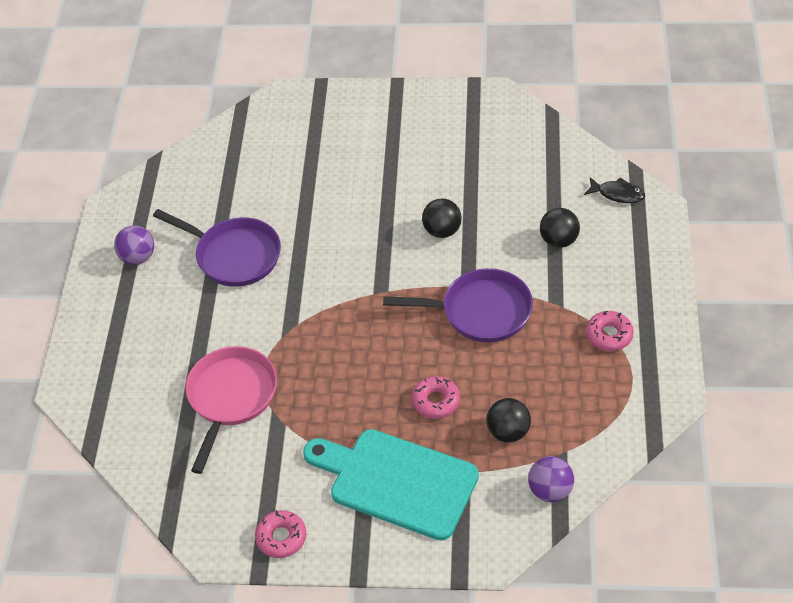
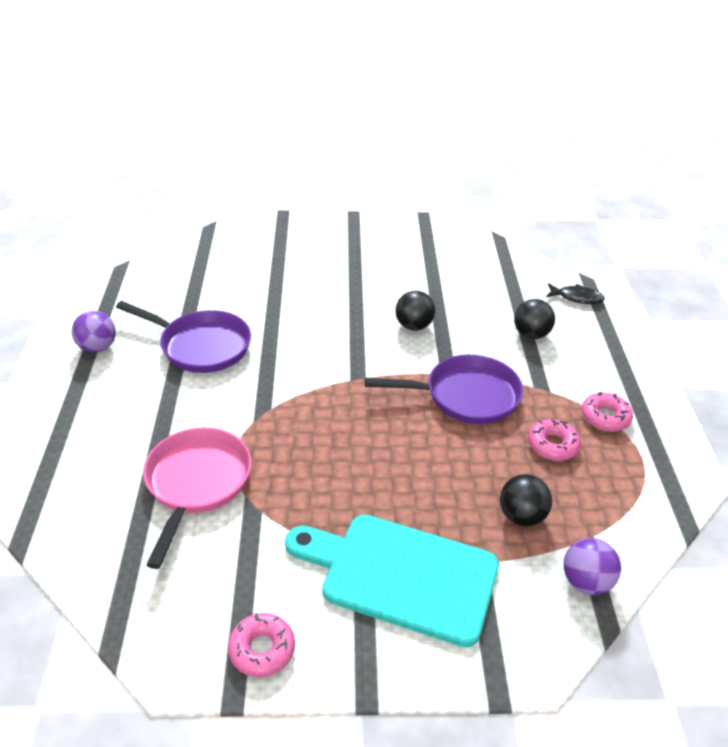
camera: 10 degrees left, 10 degrees down
(436, 401) = (433, 484): pink donut -> pink donut (552, 445)

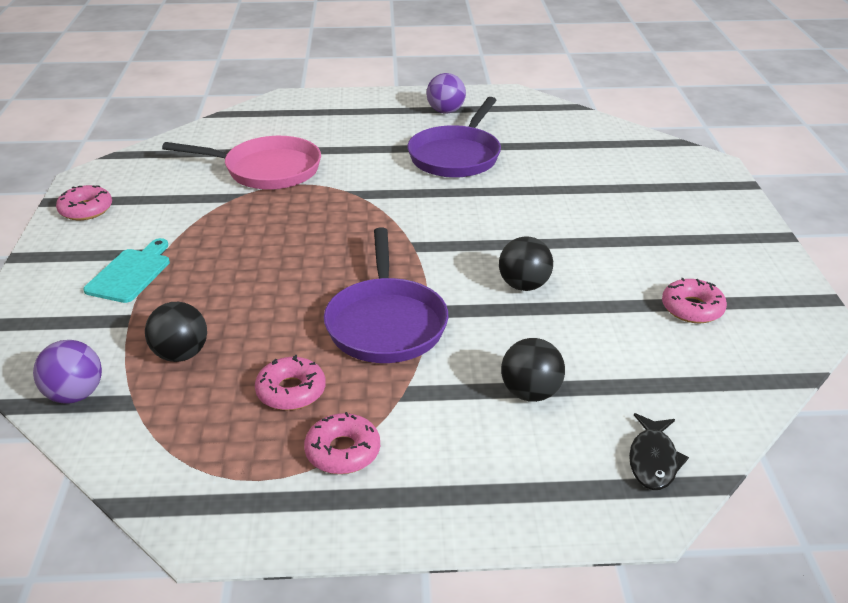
camera: 90 degrees right, 5 degrees down
(401, 575) = (131, 273): turquoise cutting board -> turquoise cutting board, size x0.51
(436, 262) = (692, 308): none -> pink donut

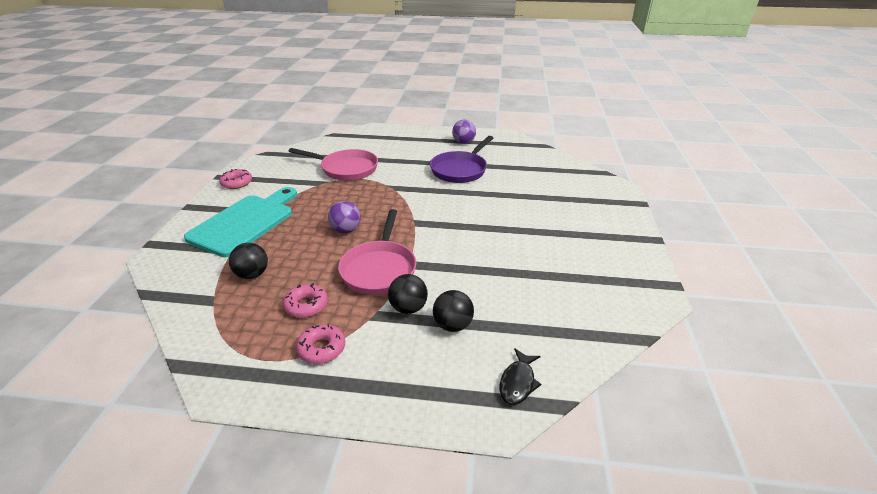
camera: 10 degrees right, 0 degrees up
(75, 395) = (183, 292): purple ball -> purple ball (346, 230)
(131, 273) = (245, 222): turquoise cutting board -> turquoise cutting board, size x1.94
(386, 323) = (379, 269): purple pan -> pink pan
(524, 285) = (473, 254): black ball -> black ball (408, 308)
(692, 308) = (577, 281): pink donut -> none

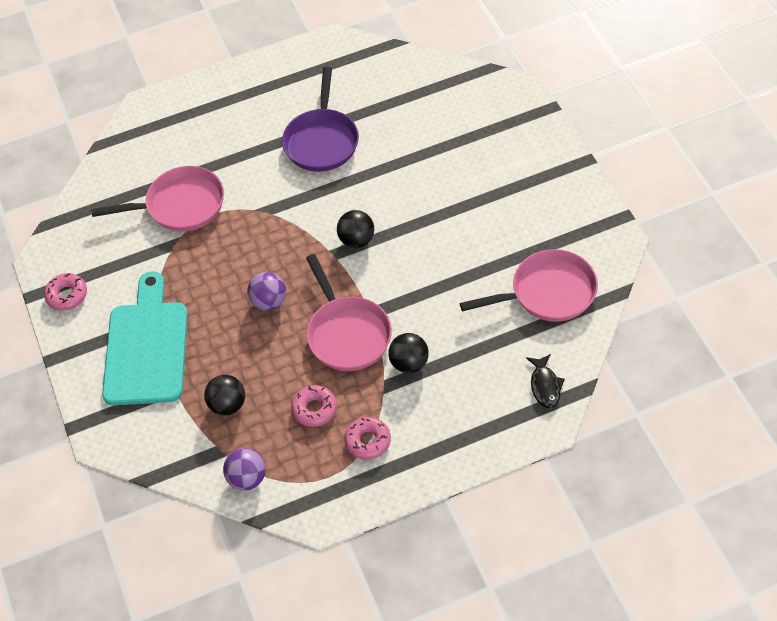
camera: 25 degrees left, 20 degrees up
(452, 325) = (460, 360): black ball -> black ball (356, 240)
(463, 143) = (288, 83): purple ball -> purple ball (247, 478)
(568, 310) = (548, 292): none -> pink pan

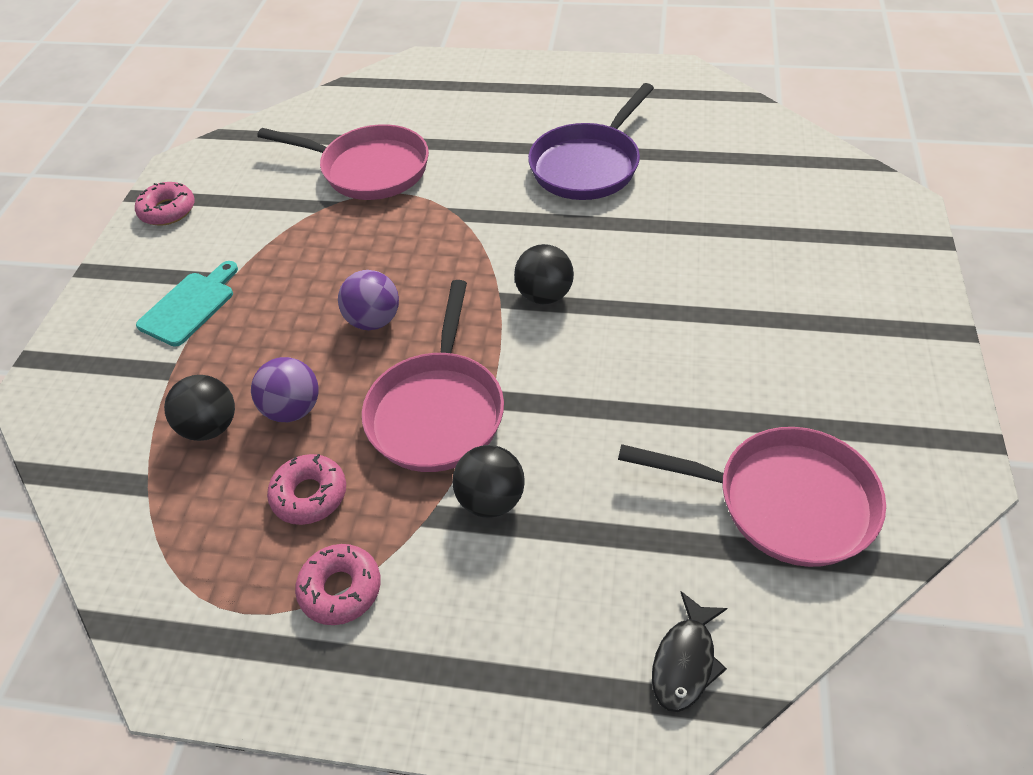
camera: 30 degrees right, 5 degrees down
(146, 347) = (190, 306): turquoise cutting board -> turquoise cutting board, size x0.51
(247, 478) = (140, 546): purple ball -> purple ball (293, 409)

